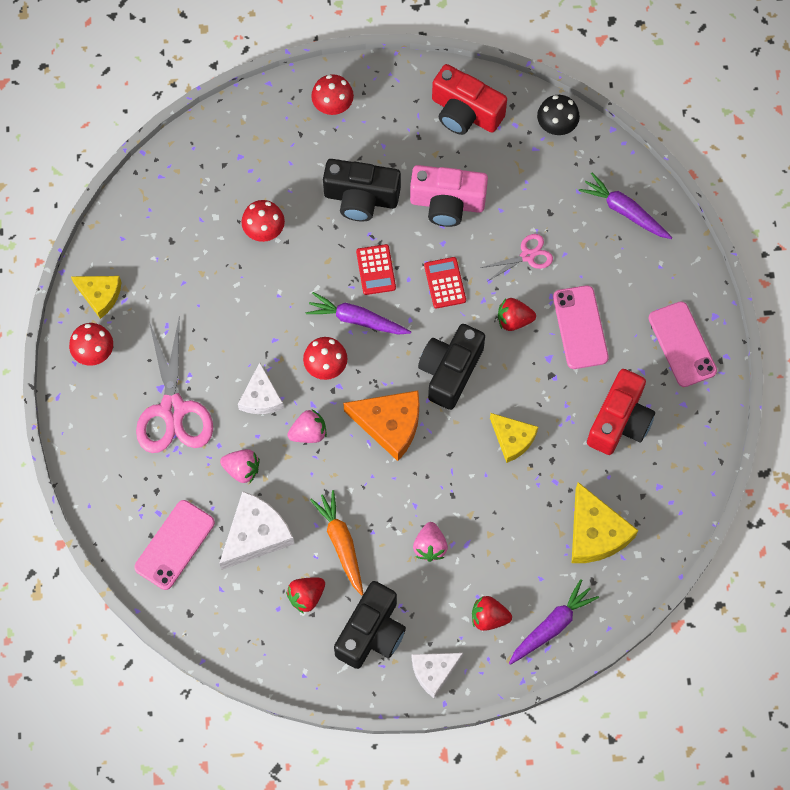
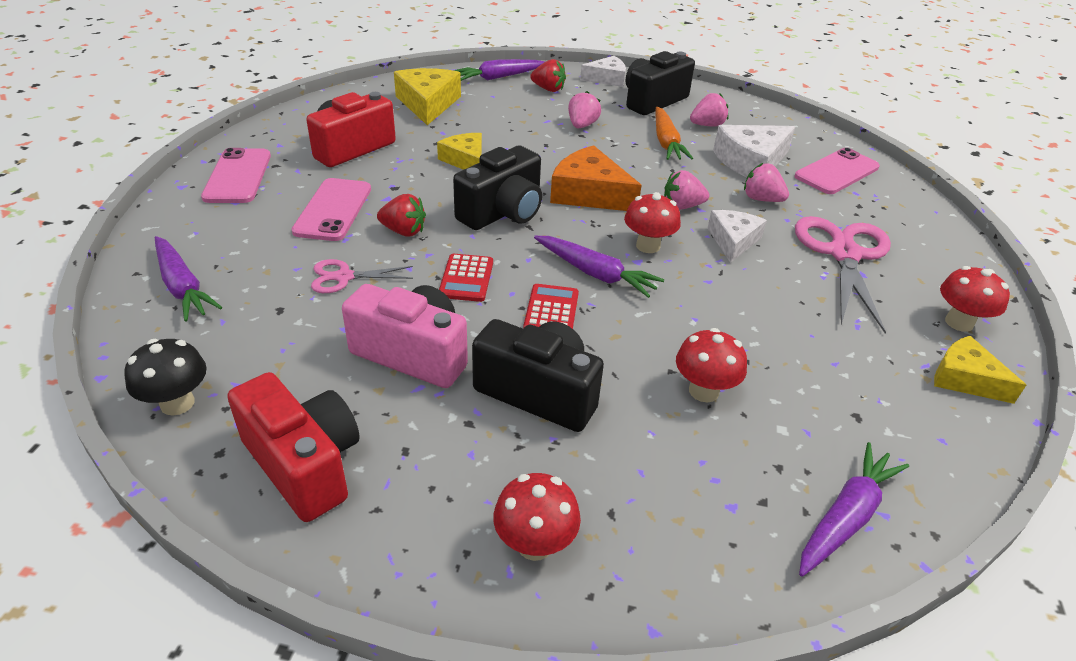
camera: 165 degrees left, 30 degrees down
(181, 168) = (846, 517): none -> purple carrot
(306, 596) = (707, 125): red strawberry -> pink strawberry

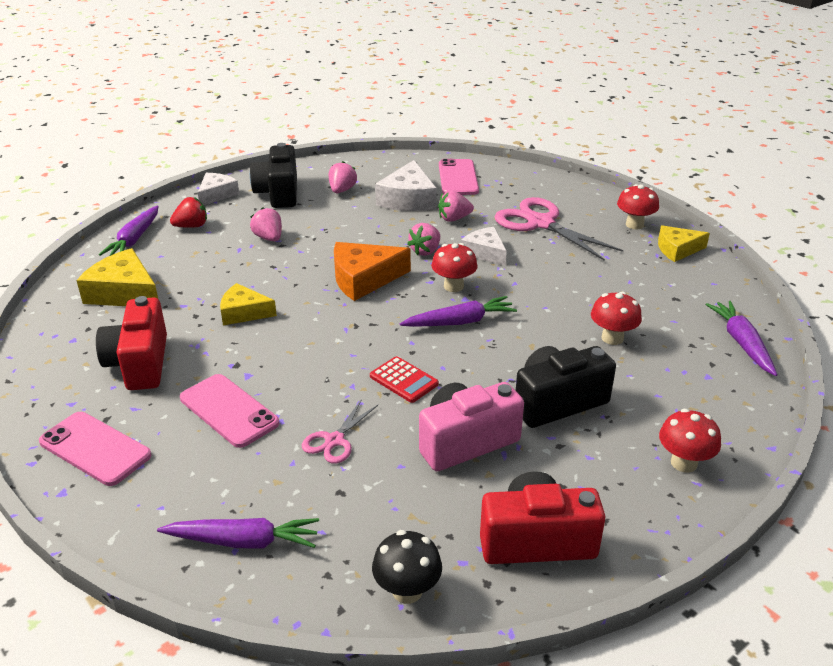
camera: 50 degrees left, 5 degrees down
(403, 231) = (307, 385): red strawberry -> none
(503, 212) = (340, 327): black camera -> none
(551, 311) = (480, 359): red calculator -> none
(666, 142) = (341, 216): orange carrot -> none

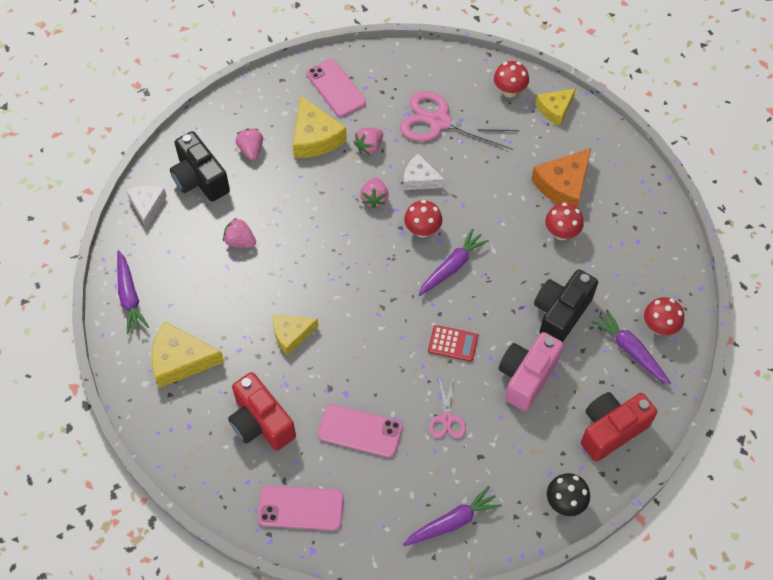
camera: 30 degrees left, 25 degrees up
(191, 226) = (163, 257): red strawberry -> none
(364, 279) = (351, 254): orange cheese -> orange cheese (563, 185)
(408, 199) = (315, 137): white cheese -> yellow cheese
(741, 343) = (644, 197): purple carrot -> purple carrot (630, 350)

